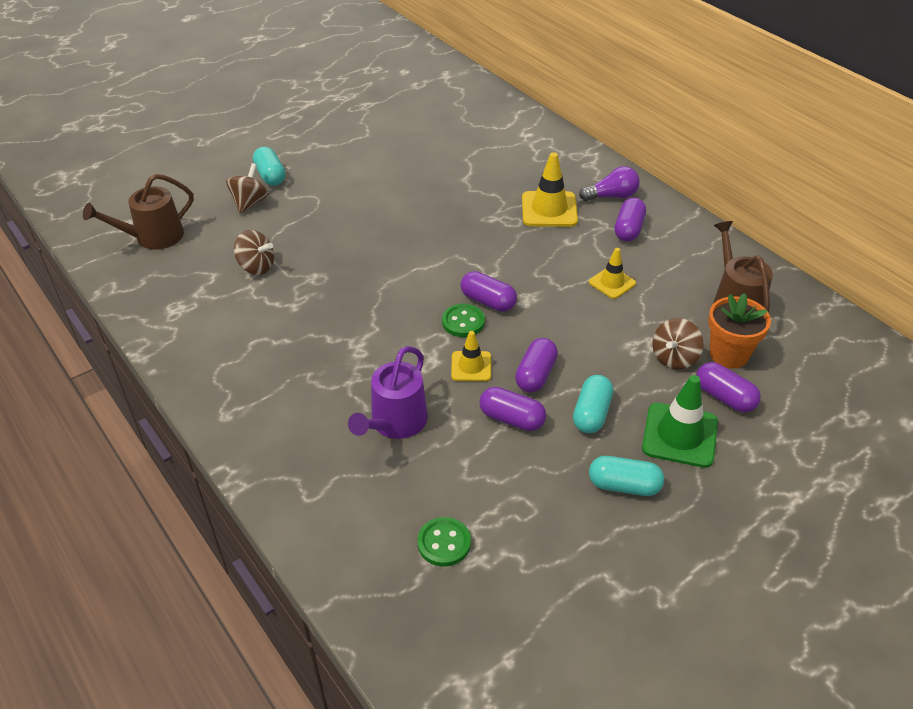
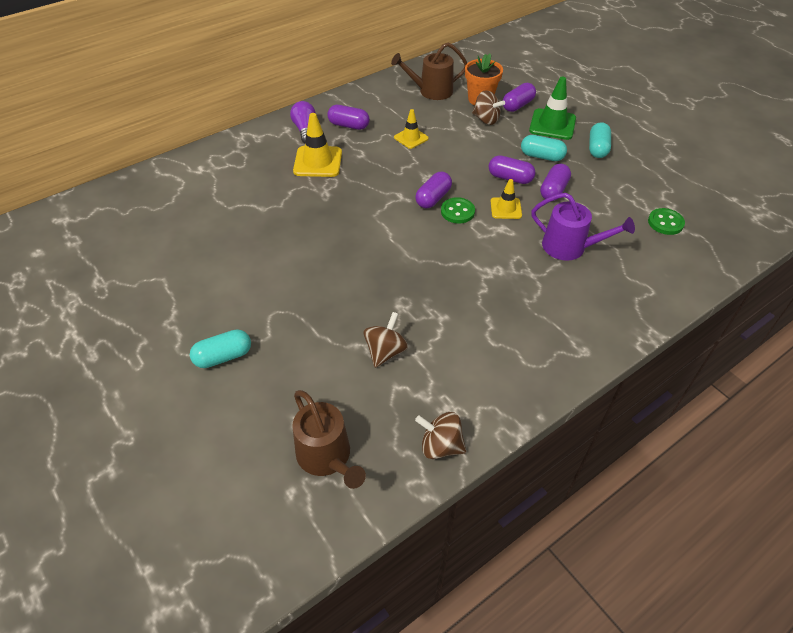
camera: 90 degrees left, 5 degrees up
(250, 203) = (273, 370): brown spinning top -> brown spinning top (440, 446)

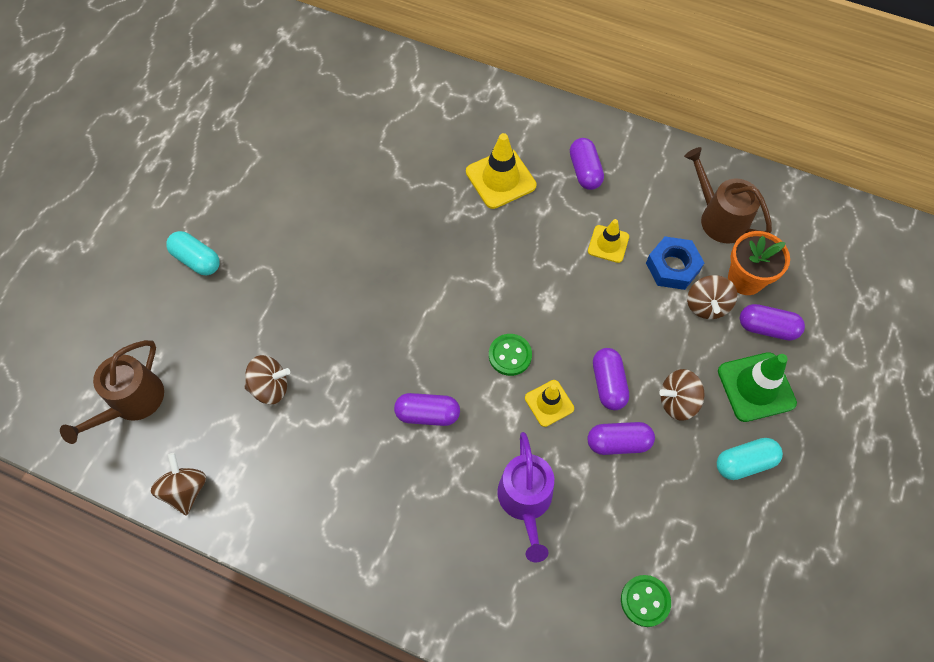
camera: 60 degrees right, 15 degrees up
(305, 129) = (546, 135): purple light bulb -> none
(433, 198) = (516, 320): purple capsule -> purple capsule (427, 414)
(449, 121) = (672, 267): none -> blue nut
(541, 156) = (677, 401): turquoise capsule -> brown spinning top

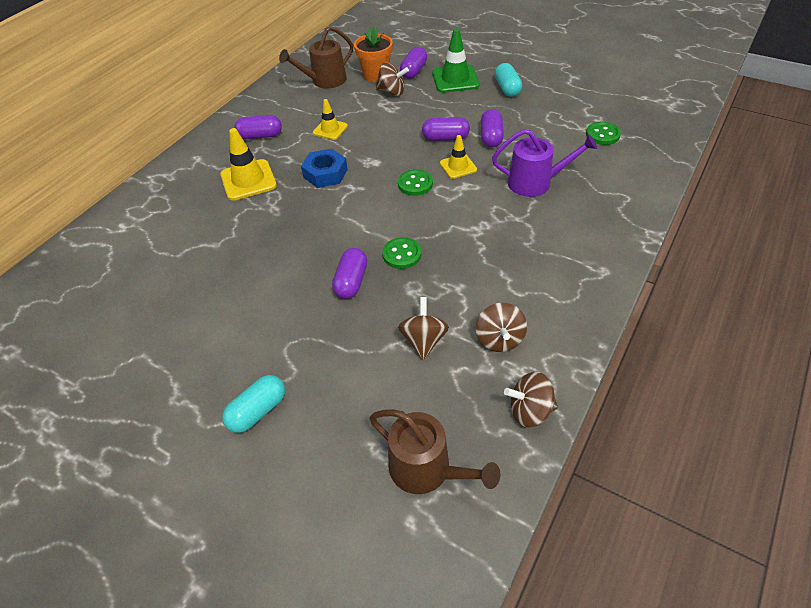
camera: 80 degrees left, 15 degrees down
(389, 354) = (402, 254): none -> green button
(427, 414) = (461, 232): purple capsule -> purple capsule (351, 281)
(672, 267) = (358, 103): blue nut -> blue nut (325, 173)
(677, 401) = (462, 110): brown spinning top -> brown spinning top (499, 339)

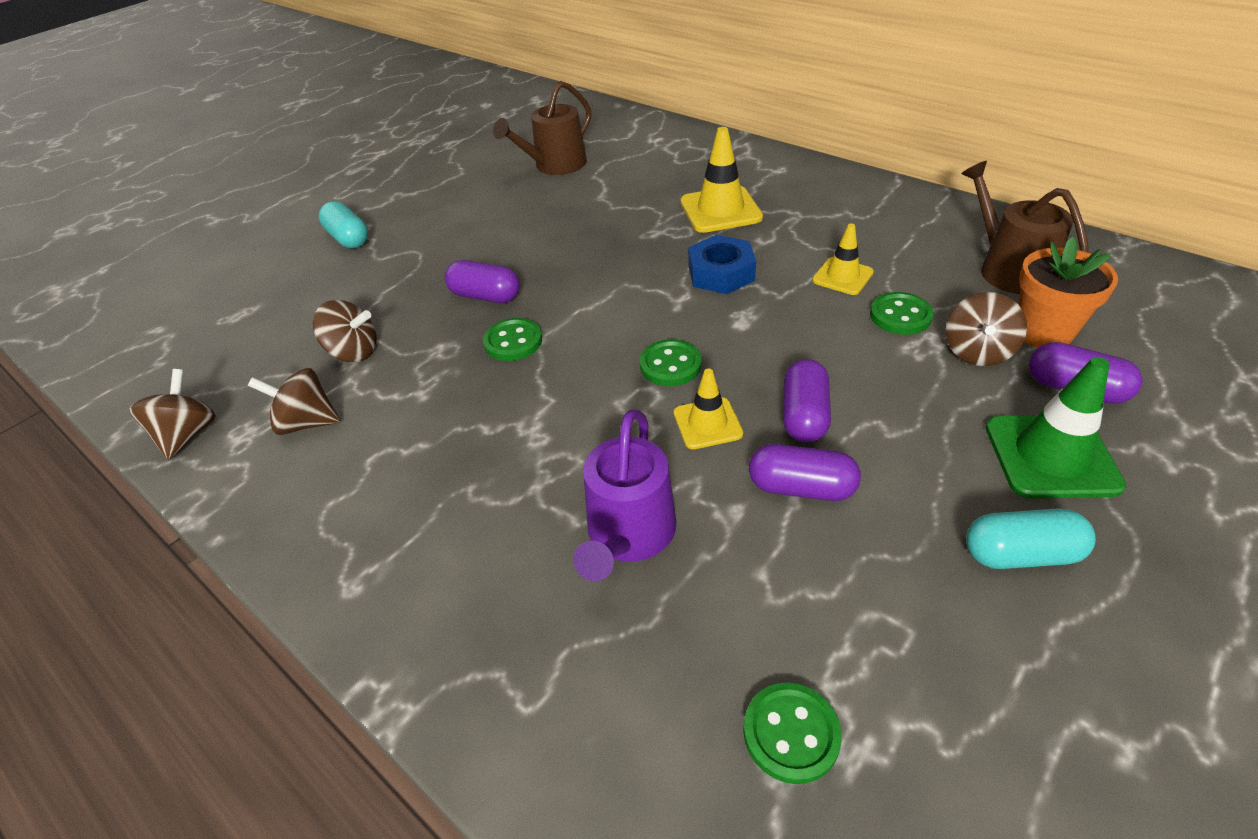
camera: 100 degrees right, 5 degrees down
(260, 136) = (828, 213): purple capsule -> none
(365, 111) = (900, 316): none -> green button
(426, 469) = (196, 342): brown watering can -> brown watering can (555, 165)

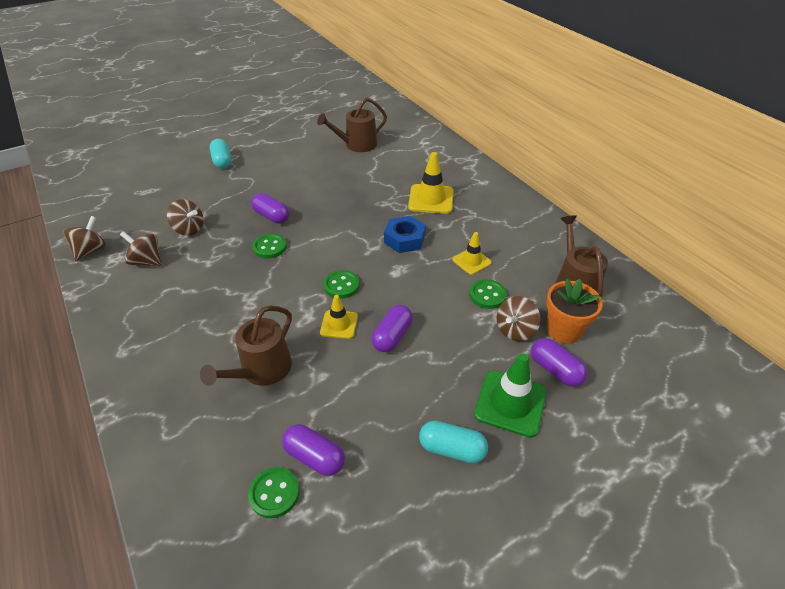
camera: 15 degrees right, 0 degrees up
(628, 534) = (262, 370): purple watering can -> brown watering can
(801, 488) = (363, 375): purple capsule -> purple capsule (314, 457)

